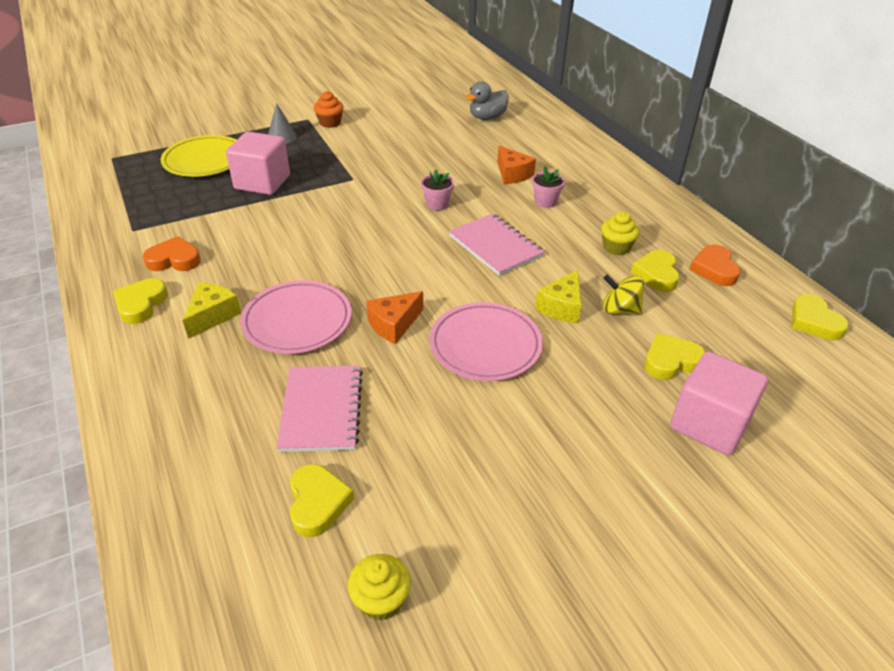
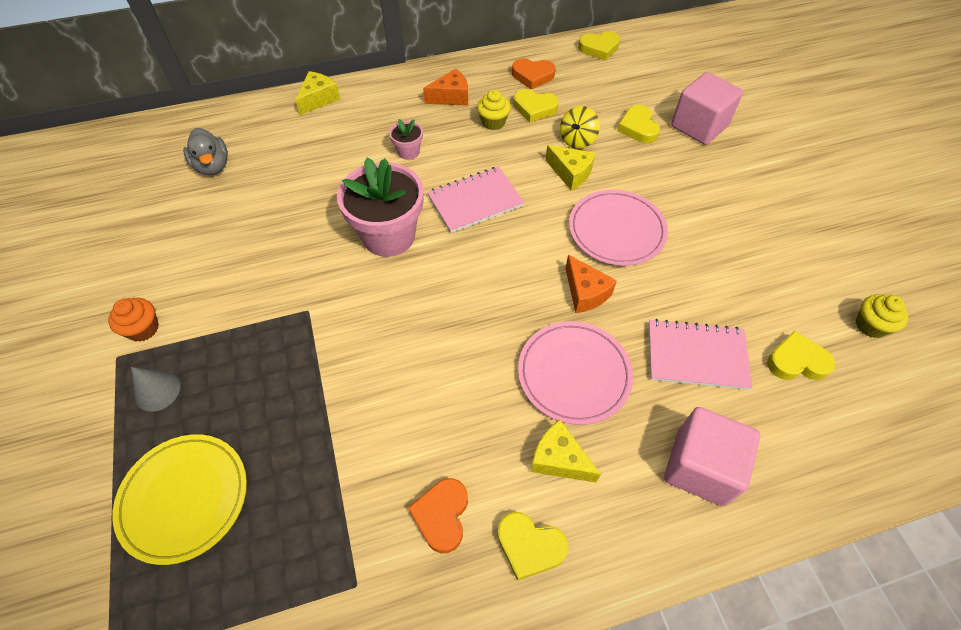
camera: 80 degrees left, 15 degrees up
(262, 182) = (280, 414): pink cube -> pink cube (700, 467)
(437, 204) = (389, 236): pink flower pot -> pink flower pot, size x2.19
(512, 174) = (348, 166): orange cheese -> orange cheese (451, 97)
(591, 148) = (318, 99): none -> yellow cheese

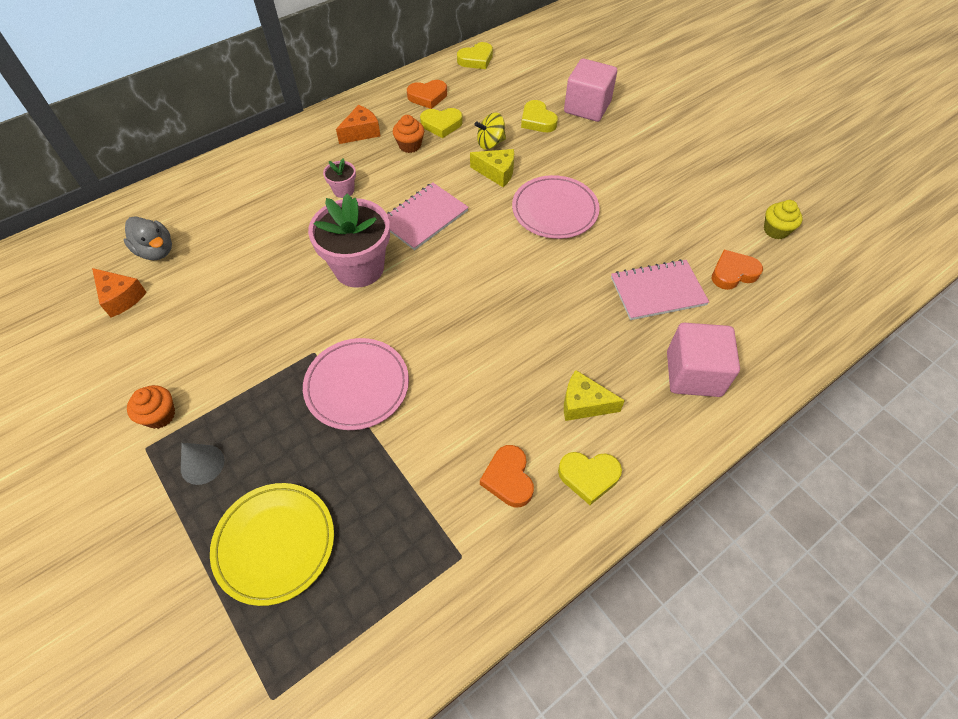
camera: 20 degrees left, 0 degrees up
(318, 99) = (234, 163): yellow cheese -> none
(493, 122) = (410, 145): yellow cupcake -> orange cupcake
(574, 374) = (568, 334): pink plate -> pink plate (357, 386)
(577, 140) = (490, 143): yellow spinning top -> yellow spinning top turned 60 degrees clockwise
(585, 292) = (550, 267): orange cheese -> orange cheese (121, 297)
(796, 361) = (733, 273): yellow heart -> orange heart

